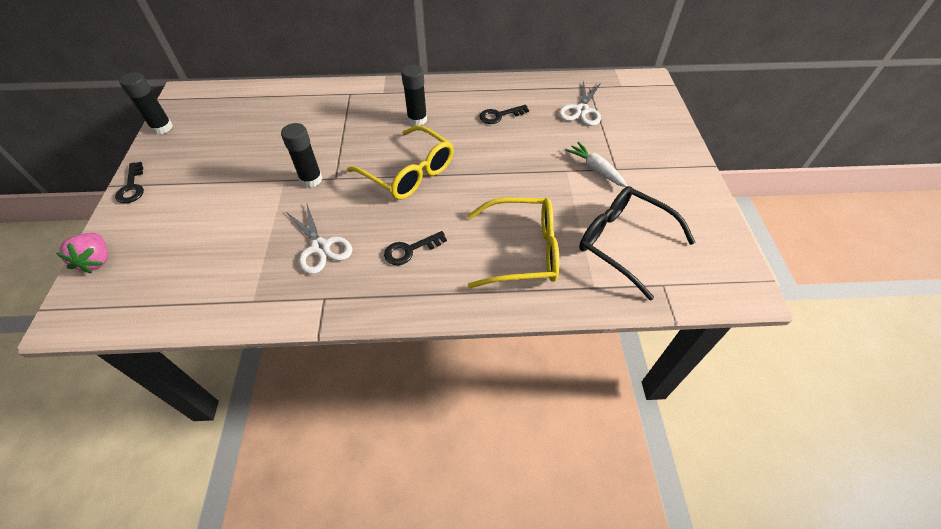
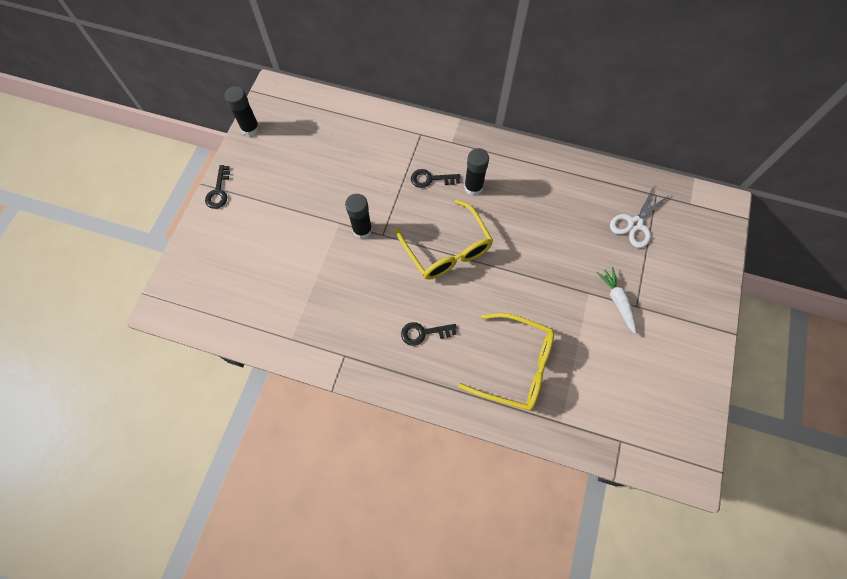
camera: 20 degrees right, 15 degrees up
(97, 260) = (185, 260): pink strawberry -> none
(320, 247) = (353, 305): white scissors -> none
(499, 115) = (552, 206): black key -> black key (431, 179)
(623, 243) = (606, 388): black glasses -> none

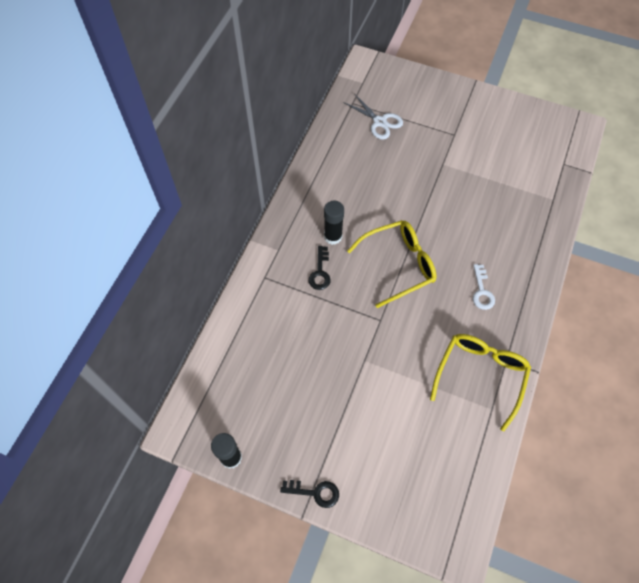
camera: 85 degrees left, 5 degrees down
(362, 230) = (374, 338): black glue stick -> none
(423, 333) = (482, 291): black key -> white key
(515, 366) = (508, 224): yellow glasses -> yellow glasses (480, 375)
(617, 301) = (450, 146): white carrot -> none

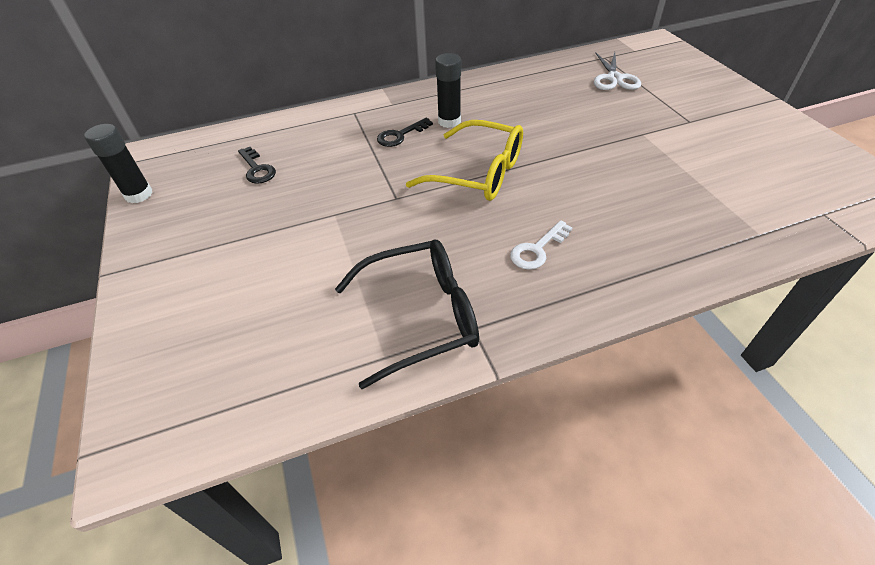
camera: 50 degrees right, 15 degrees down
(315, 492) = (136, 269): black key -> black key (257, 169)
(480, 375) = (421, 316): yellow glasses -> black glasses

